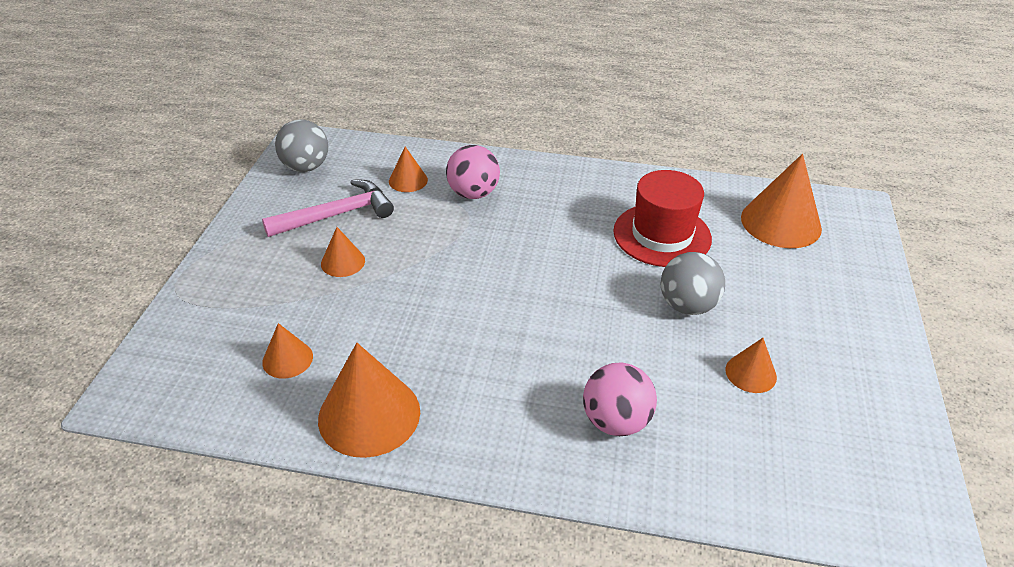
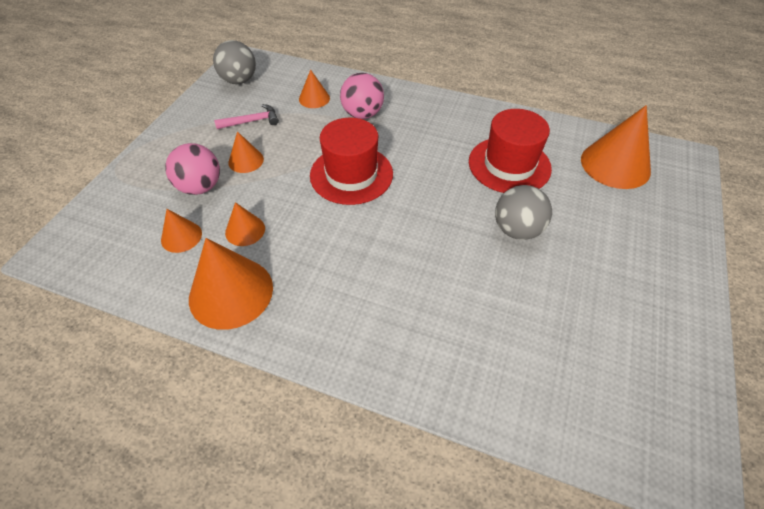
camera: 10 degrees right, 10 degrees up
(336, 215) = (252, 121): pink hammer -> pink hammer, size x0.62
(478, 265) = (351, 174): none -> red hat
(615, 421) = (431, 326): pink ball -> pink ball (200, 187)
(751, 373) = (559, 298): orange cone -> orange cone (245, 230)

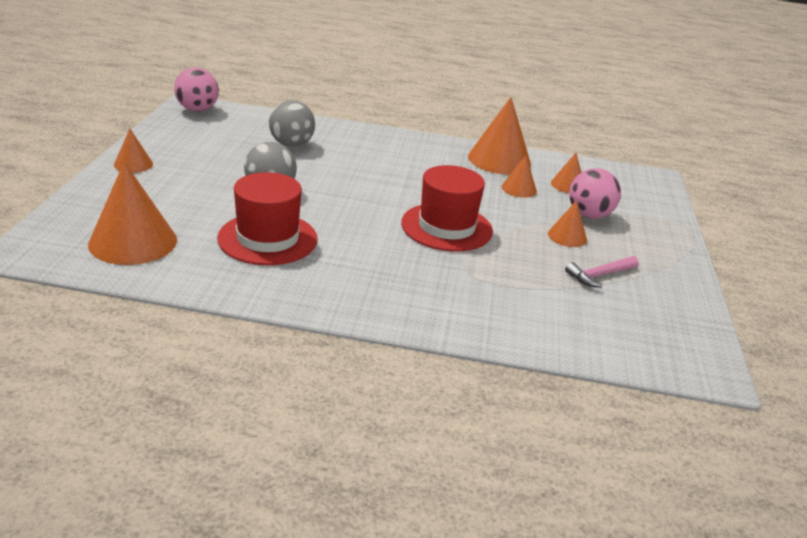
camera: 165 degrees right, 20 degrees down
(239, 80) = (673, 330): grey ball -> grey ball (291, 144)
(314, 98) = (544, 308): orange cone -> orange cone (133, 164)
(362, 114) = (465, 289): pink ball -> pink ball (197, 110)

